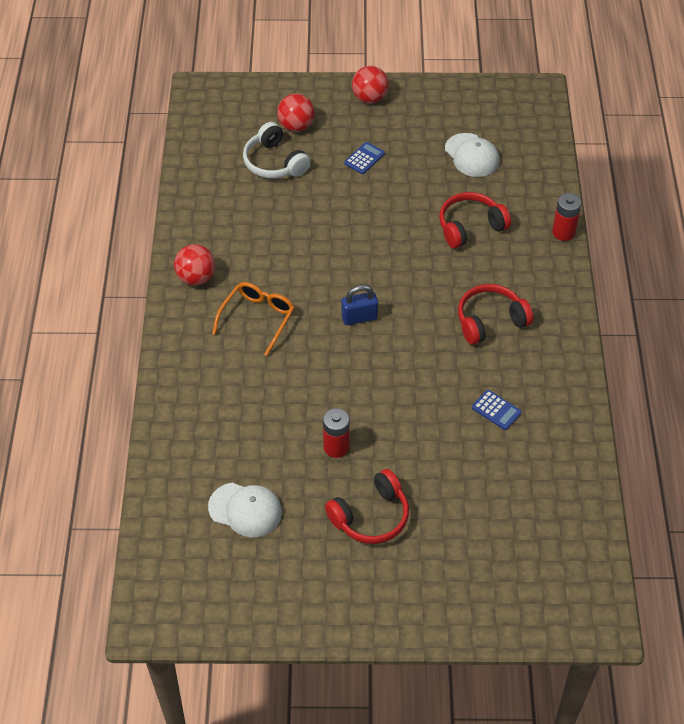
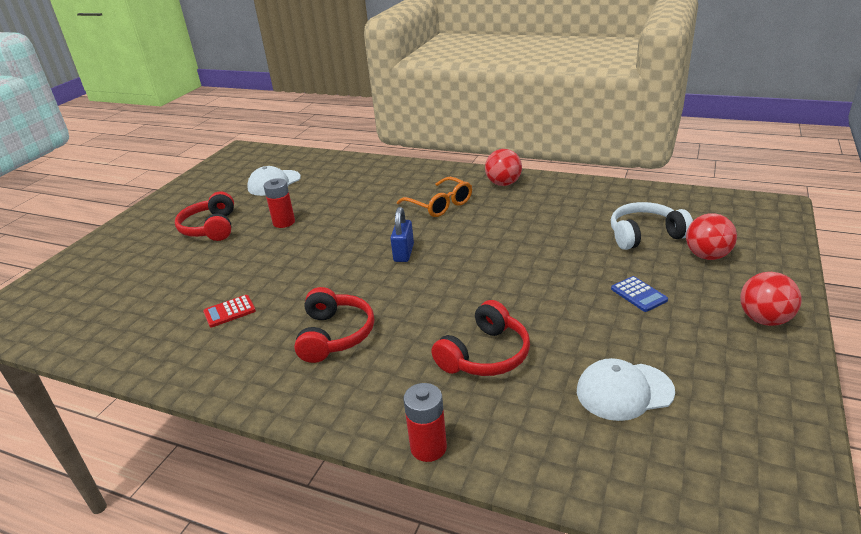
camera: 115 degrees right, 20 degrees down
(470, 227) = (485, 355): red headphones -> red headphones turned 45 degrees clockwise
(496, 410) = (229, 311): blue calculator -> red calculator

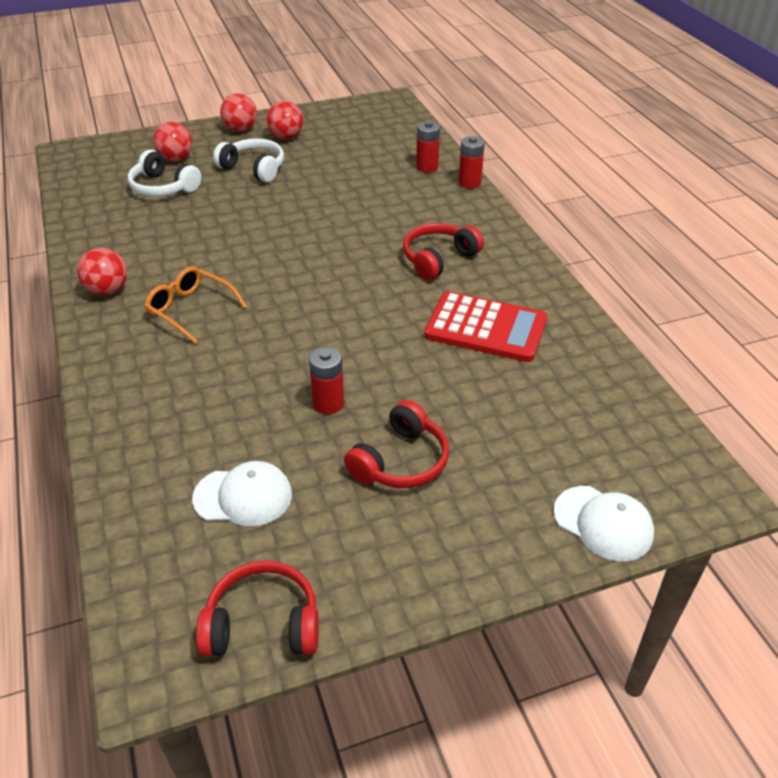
camera: 135 degrees left, 10 degrees up
(229, 311) = (485, 328): red calculator -> red calculator, size x2.29
(404, 253) = (302, 285): blue padlock -> none
(440, 205) = (190, 310): orange glasses -> orange glasses turned 60 degrees counterclockwise
(485, 355) = (380, 196): red headphones -> red headphones (263, 624)
(510, 431) = (427, 167): none -> red battery
(624, 391) = (355, 149): white cap -> white cap (603, 523)
(638, 294) = (254, 168): blue calculator -> white headphones
(711, 346) = (286, 137): none -> red ball

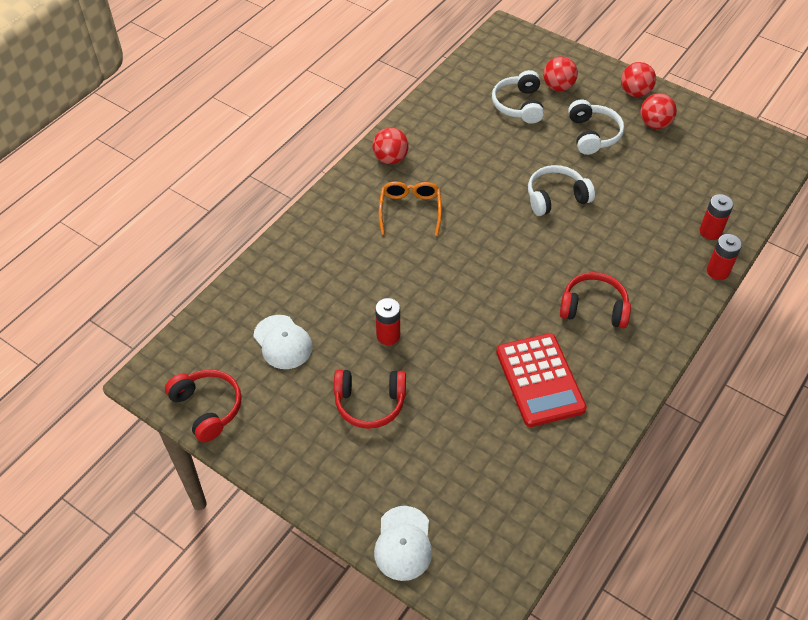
camera: 55 degrees right, 10 degrees up
(294, 219) = (556, 197): none -> white headphones

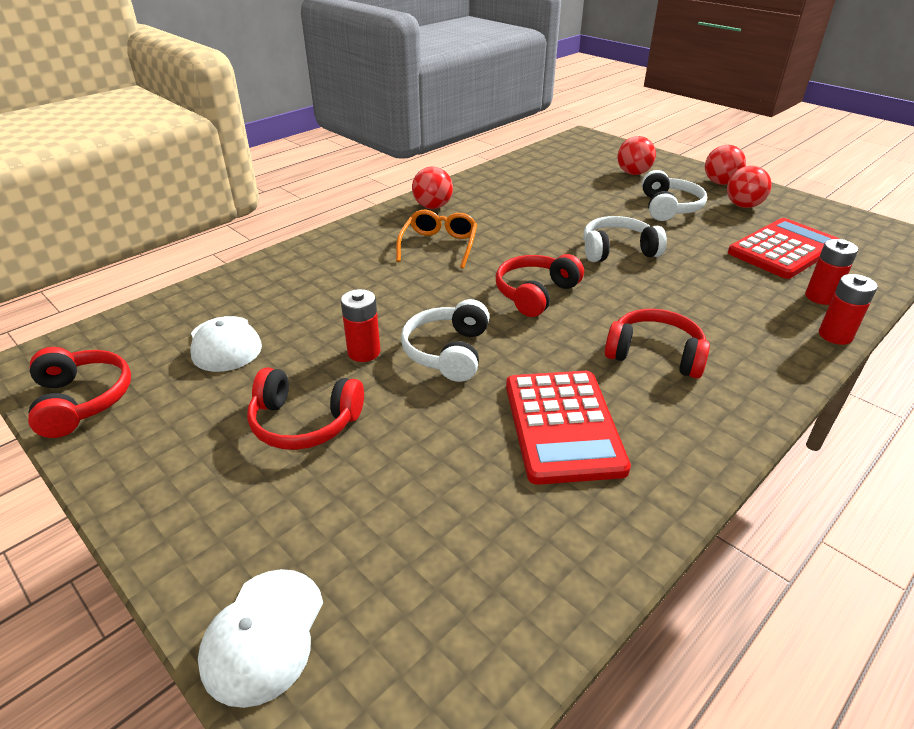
camera: 10 degrees right, 15 degrees down
(499, 257) = (535, 294): none -> red headphones
(519, 105) = (587, 182): white headphones -> white headphones (448, 352)
(685, 179) = (783, 250): none -> red calculator

